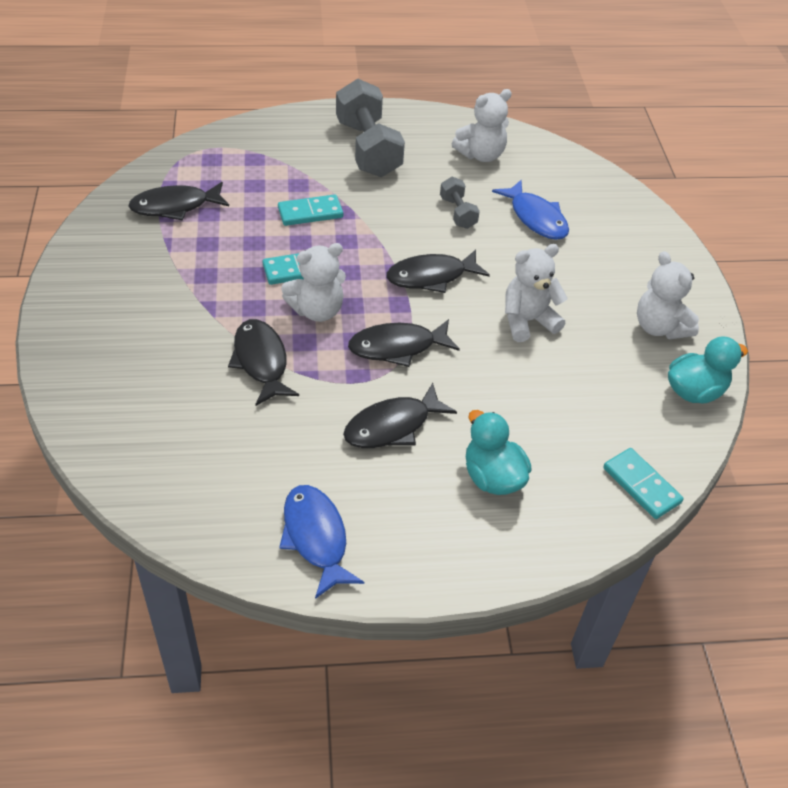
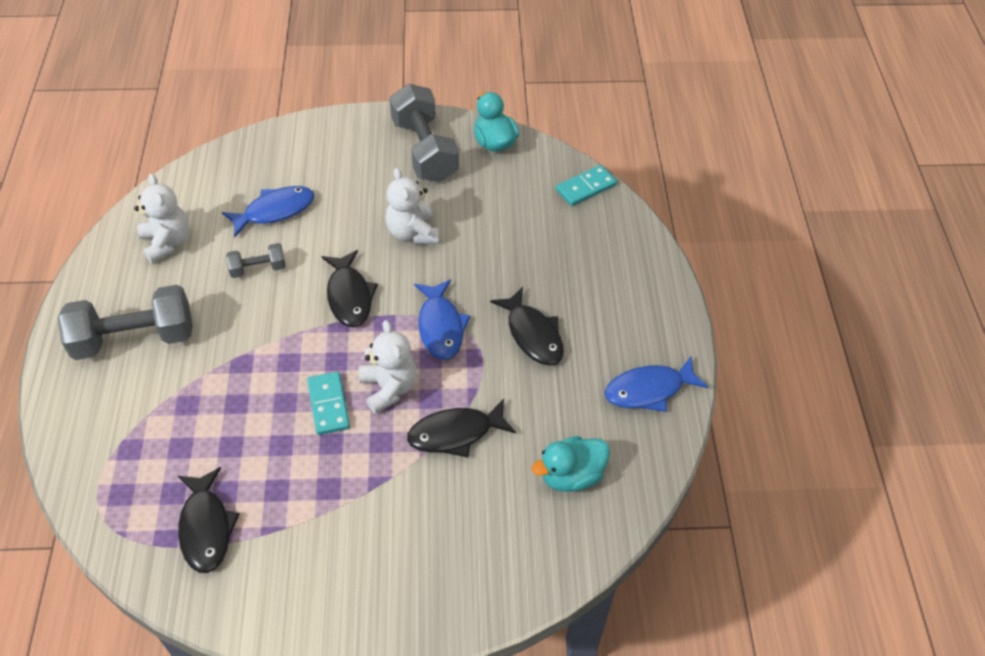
camera: 85 degrees left, 5 degrees up
(310, 213) = (238, 393): turquoise domino -> none
(397, 347) = (441, 326): black fish -> blue fish
(492, 477) = (583, 273): turquoise duck -> turquoise duck (571, 475)
(659, 327) = (424, 150): white teddy bear -> grey dumbbell

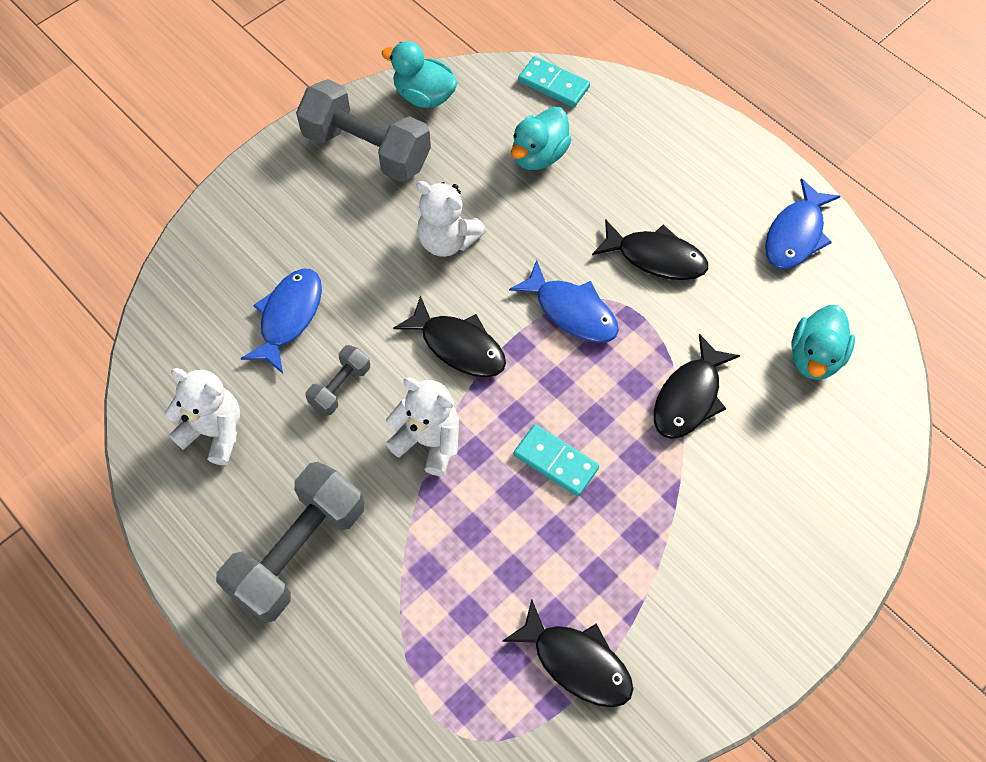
camera: 40 degrees left, 10 degrees up
(389, 388) = (590, 403): white teddy bear -> white teddy bear (428, 441)
(527, 222) = (539, 155): none -> turquoise duck
(585, 187) = (553, 84): turquoise domino -> turquoise domino turned 75 degrees counterclockwise

